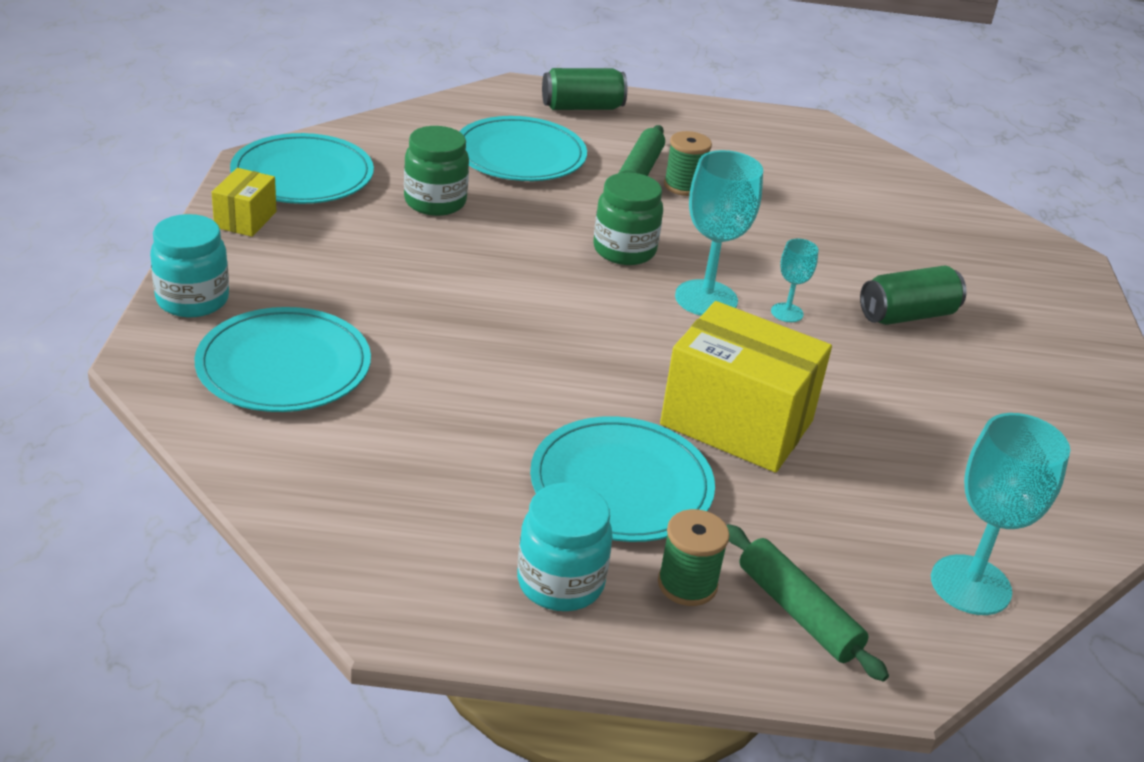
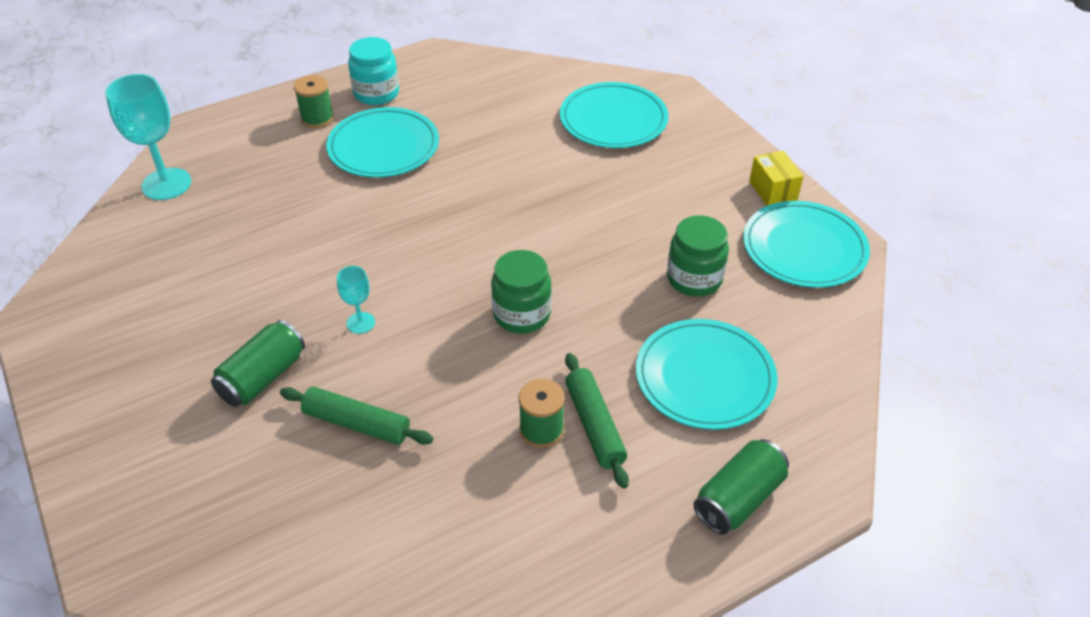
camera: 150 degrees right, 10 degrees up
(192, 300) = (709, 127): turquoise jar -> none
(706, 298) = (427, 301): turquoise goblet -> none
(736, 423) = (344, 213): yellow box -> none
(798, 612) = (256, 131): green rolling pin -> green rolling pin (356, 424)

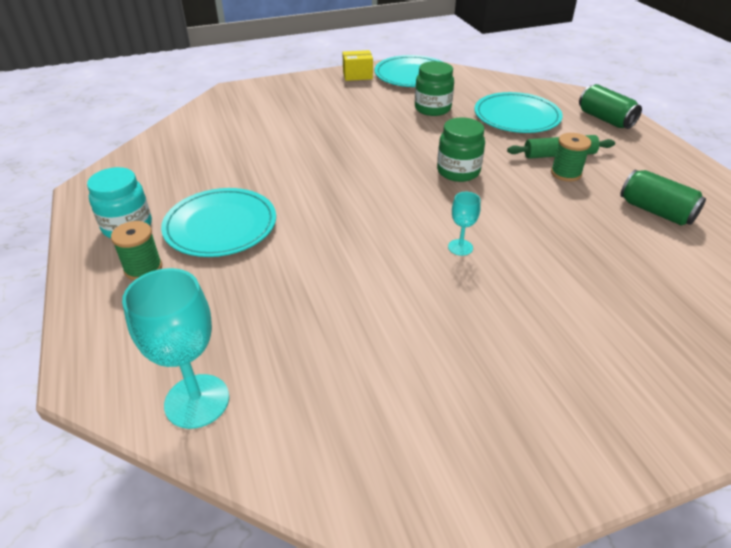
camera: 80 degrees left, 5 degrees down
(263, 377) = (525, 307): green can -> green can (656, 211)
(356, 424) = (571, 253): green rolling pin -> none
(613, 119) = (251, 115): turquoise plate -> none

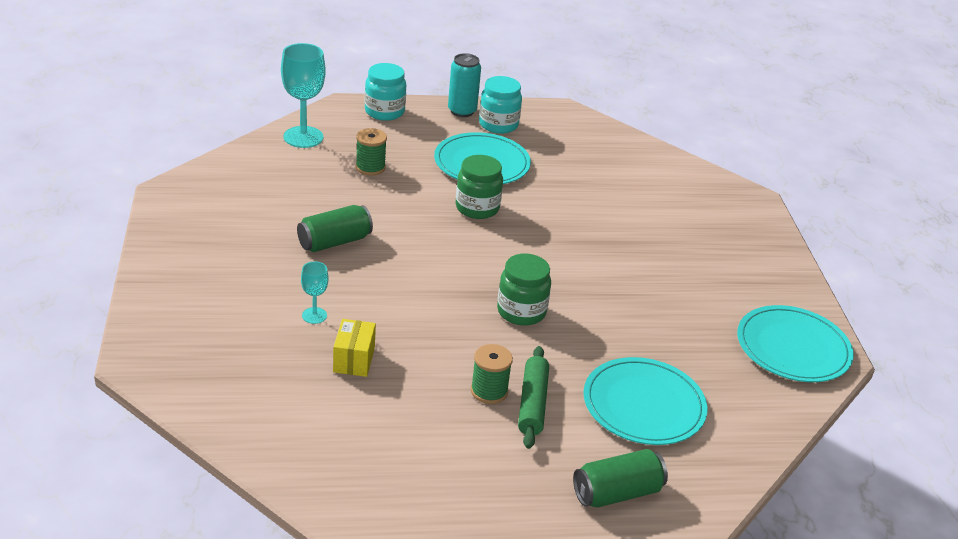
camera: 100 degrees right, 5 degrees down
(95, 259) = (462, 111): none -> turquoise can
(103, 329) = (384, 112): none -> turquoise jar
(143, 268) = (441, 128): green spool -> green spool (370, 167)
(357, 75) = (793, 298): yellow box -> yellow box (354, 360)
(432, 109) = (680, 336): green jar -> green jar (477, 208)
(460, 247) = (394, 274): turquoise goblet -> turquoise goblet (314, 315)
(656, 211) = (388, 429): green can -> green can (334, 242)

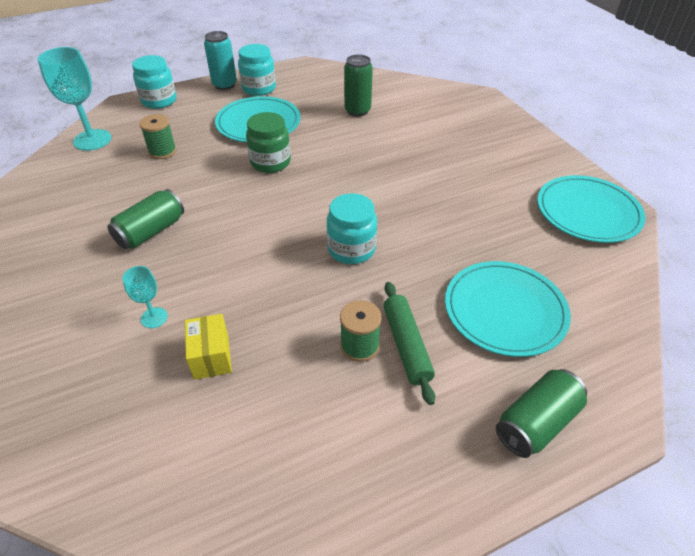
camera: 15 degrees left, 10 degrees up
(521, 311) = (351, 249): green jar -> turquoise jar
(598, 178) = (357, 111): none -> green can

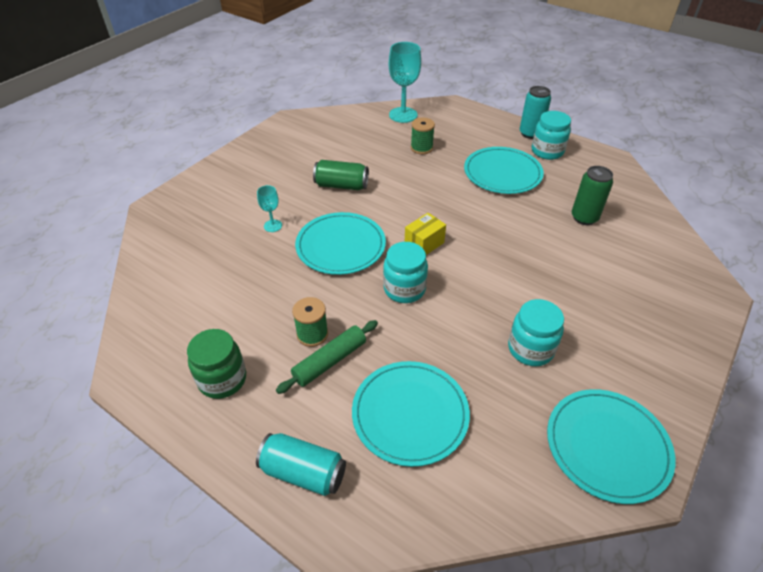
camera: 60 degrees right, 0 degrees up
(159, 101) = (474, 116): turquoise jar -> turquoise jar (530, 349)
(211, 356) = (259, 265): yellow box -> yellow box (424, 244)
(247, 271) = (340, 246): none -> turquoise plate
(270, 162) = (462, 202): green jar -> green jar (222, 379)
(536, 422) = (303, 472): green can -> turquoise can

